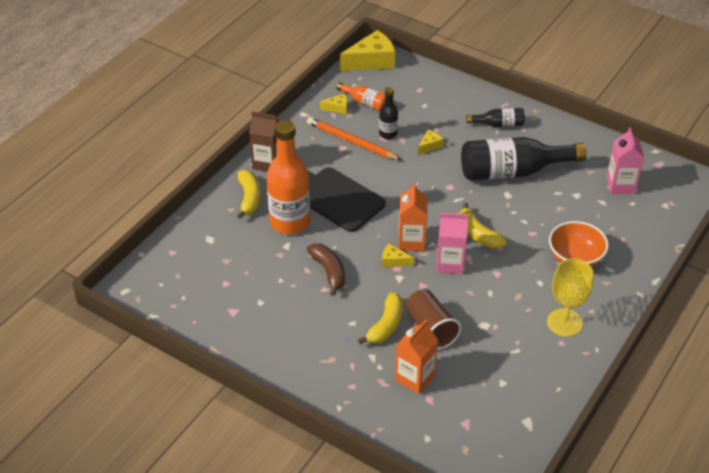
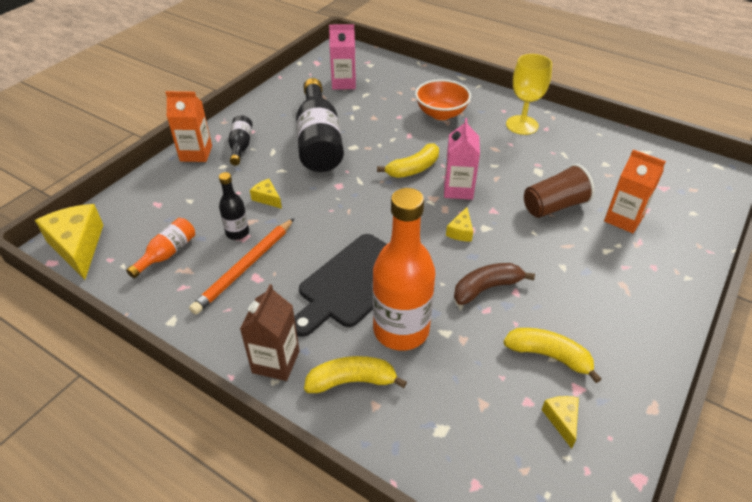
camera: 90 degrees left, 0 degrees up
(337, 108) = (170, 282): yellow cheese -> yellow cheese (561, 420)
(386, 325) = (559, 239): yellow banana -> yellow banana (549, 356)
(411, 241) = (428, 217): orange carton -> orange carton (196, 153)

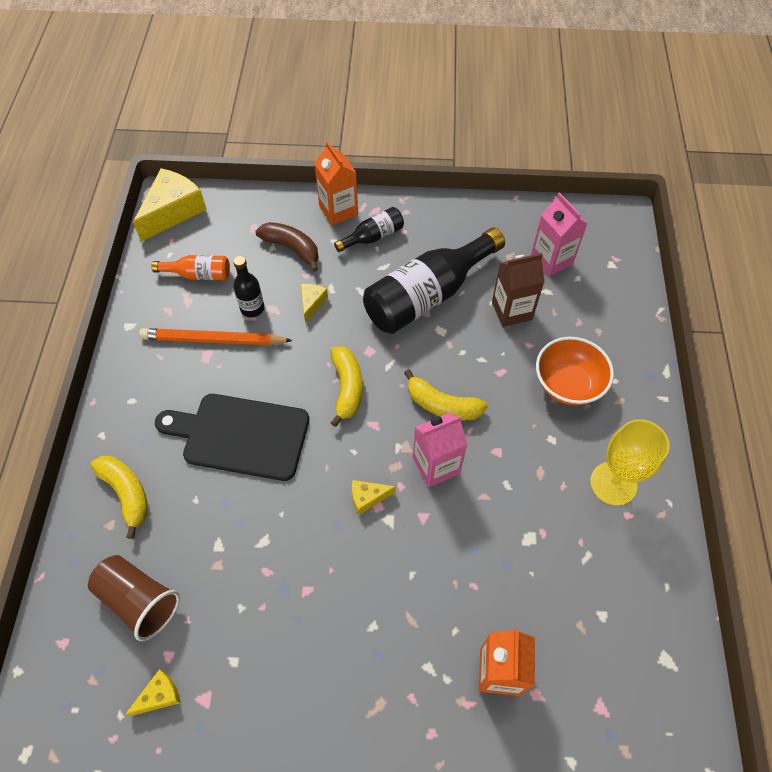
camera: 60 degrees right, 15 degrees up
(276, 362) = (121, 425): brown carton -> brown carton (511, 311)
(401, 330) = (202, 505): orange bottle -> none
(486, 288) = (297, 559): brown banana -> brown banana (292, 248)
(549, 356) = (233, 656): yellow banana -> yellow banana (347, 388)
(554, 206) = (472, 580): brown cup -> brown cup (139, 600)

